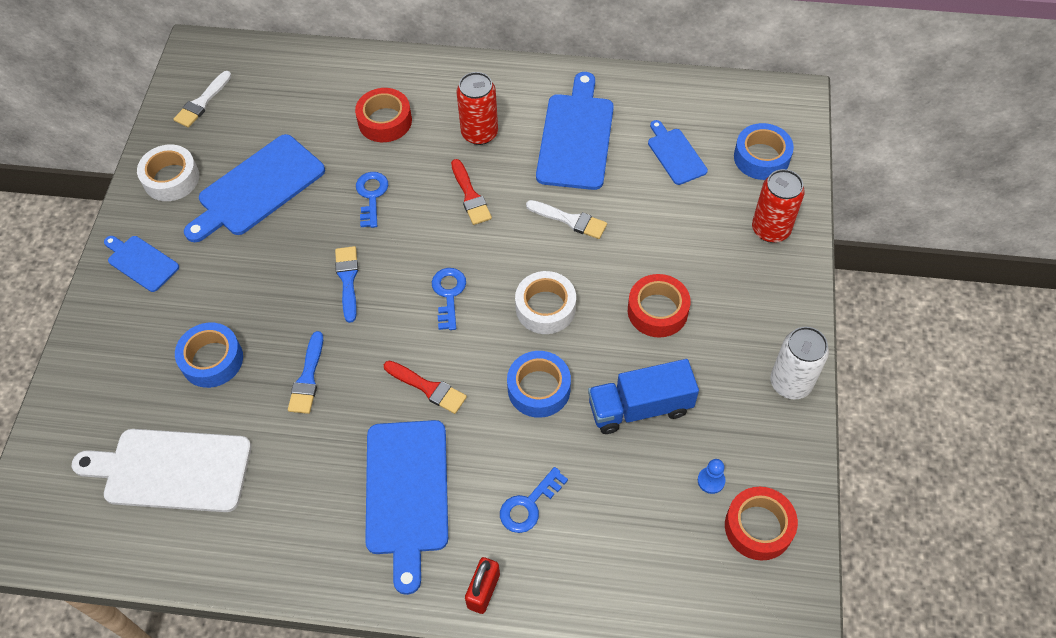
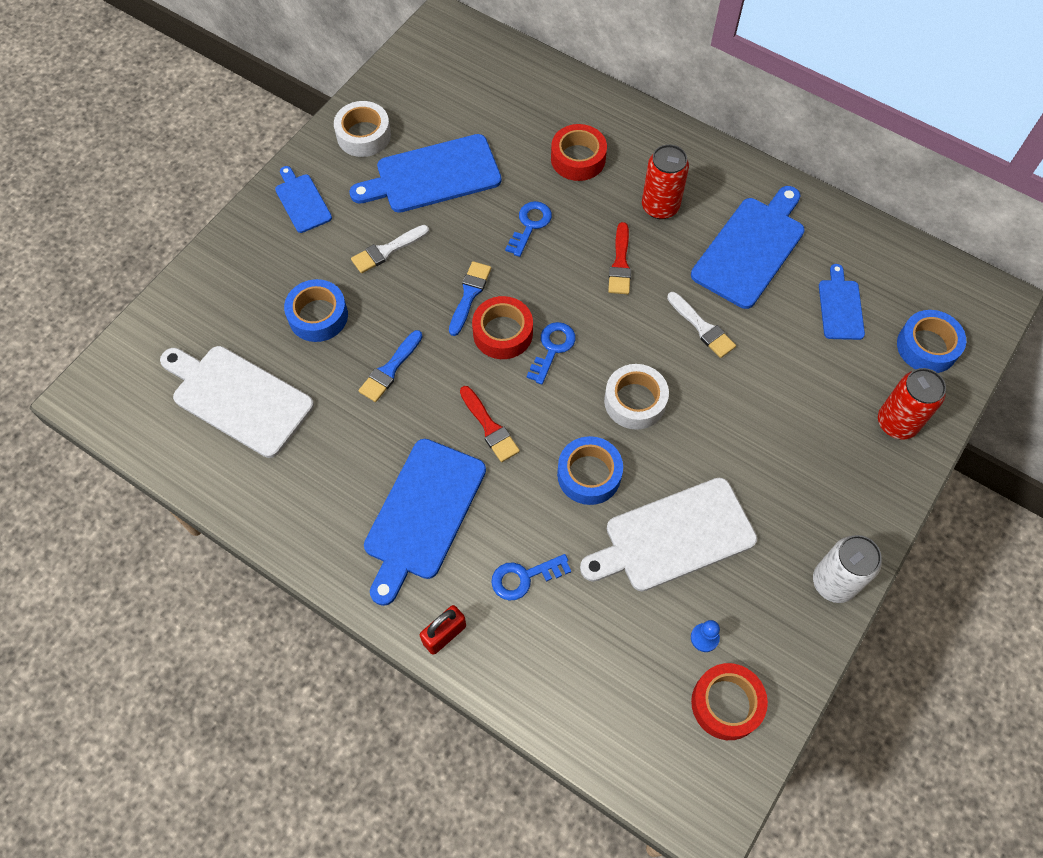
camera: 25 degrees right, 5 degrees up
(202, 102) = (424, 75): white brush -> white brush (387, 250)
(640, 407) = (674, 536): blue truck -> white cutting board
(657, 311) = (740, 452): red tape -> red tape (503, 333)

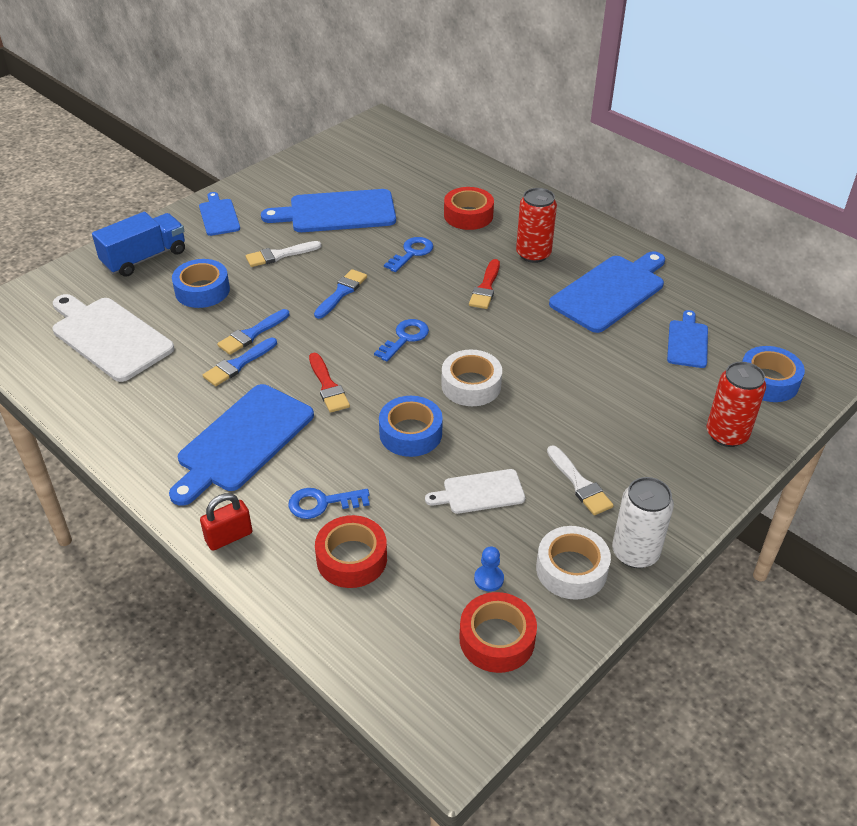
camera: 10 degrees right, 20 degrees down
(239, 278) = (145, 258): none -> blue truck
(363, 135) = (287, 181): white tape -> white tape (571, 569)
(388, 413) = (238, 364): none -> blue brush
(503, 333) = (363, 322): red tape -> red tape (352, 558)
(674, 536) = (480, 492): white cutting board -> white cutting board, size x0.55
(702, 327) = (550, 340): white brush -> white brush (579, 484)

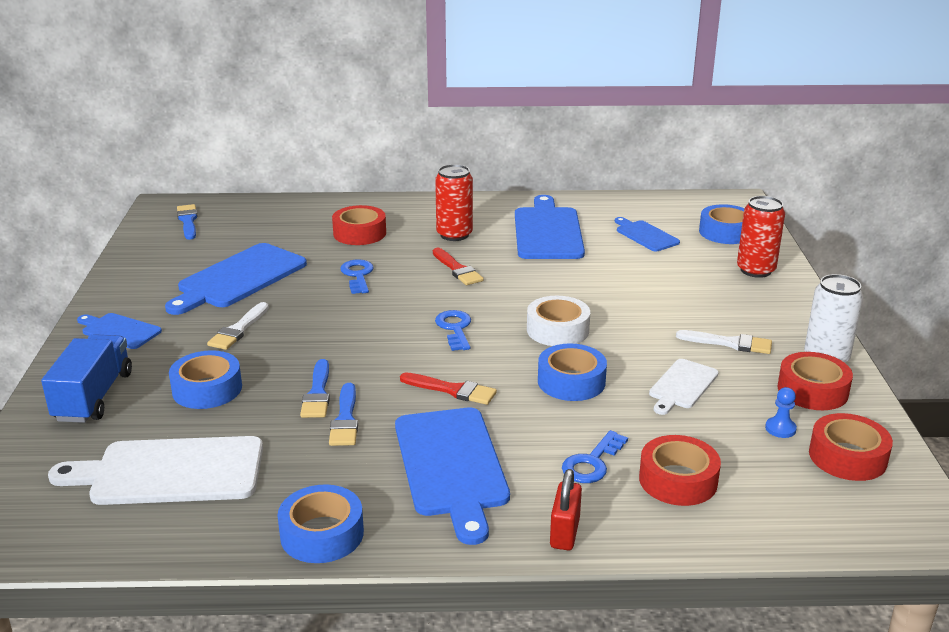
camera: 45 degrees left, 15 degrees down
(116, 433) = (322, 534): none -> blue tape
(341, 292) = (346, 327): blue brush -> blue brush (188, 221)
(571, 569) = (812, 390): white tape -> red tape

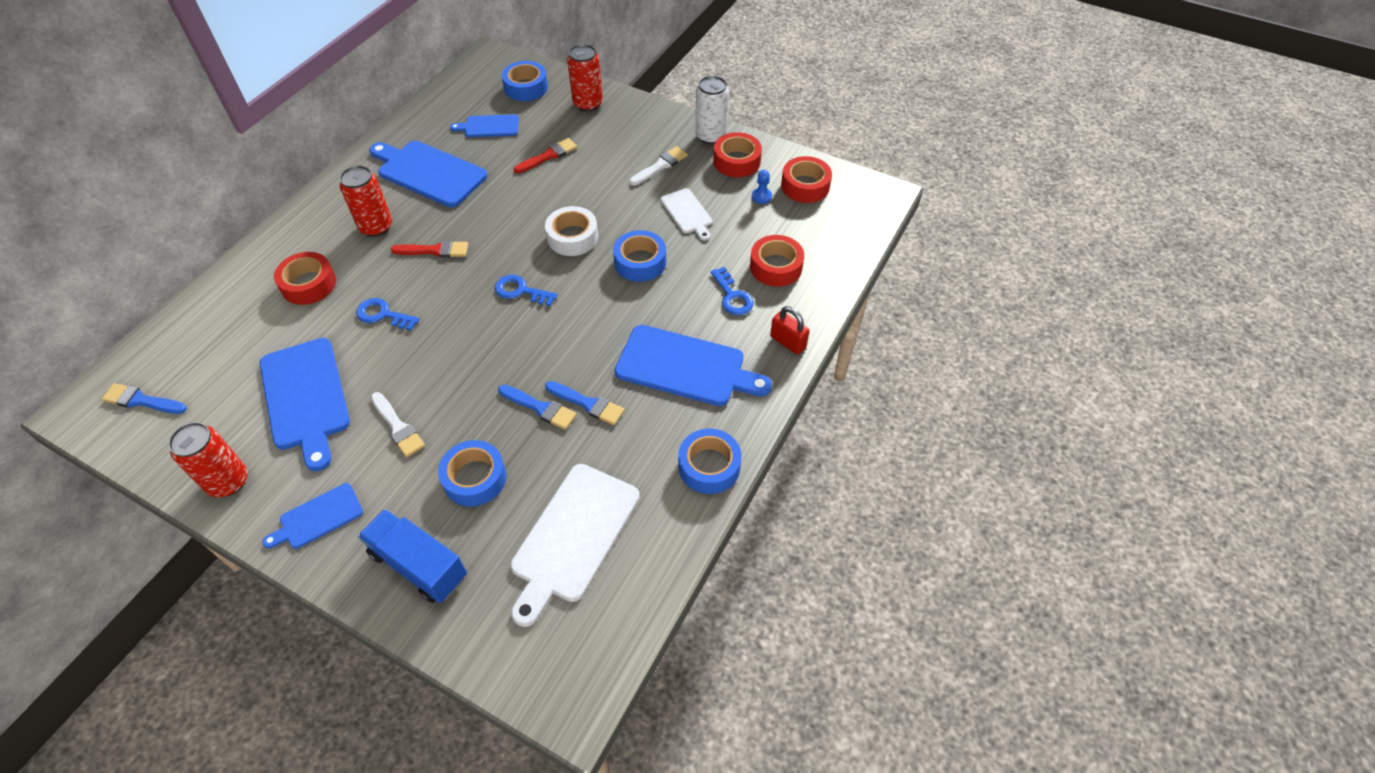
camera: 60 degrees left, 25 degrees up
(133, 281) = (228, 481): none -> red can
(452, 390) = (599, 328): red brush -> red brush (548, 156)

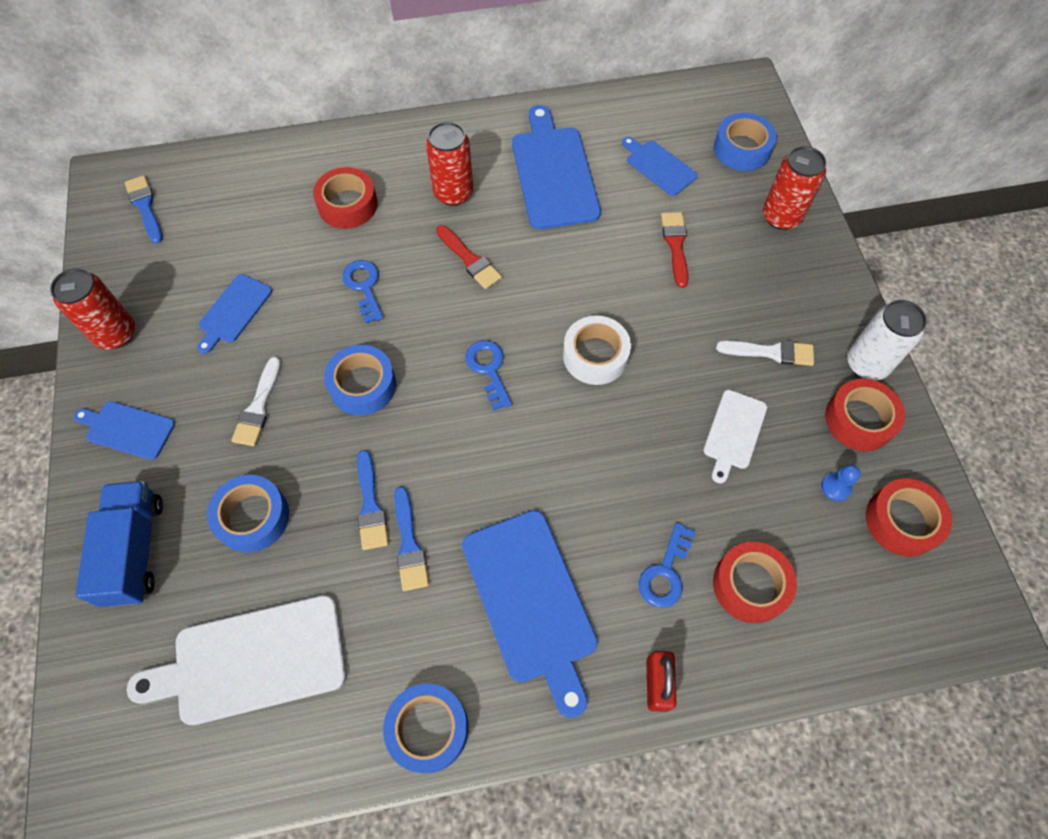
camera: 50 degrees right, 10 degrees up
(305, 398) = (234, 311): blue cutting board -> blue cutting board, size x0.55
(548, 156) = (675, 245): red brush -> red brush turned 105 degrees counterclockwise
(640, 262) = (624, 443): blue tape -> blue tape (363, 385)

